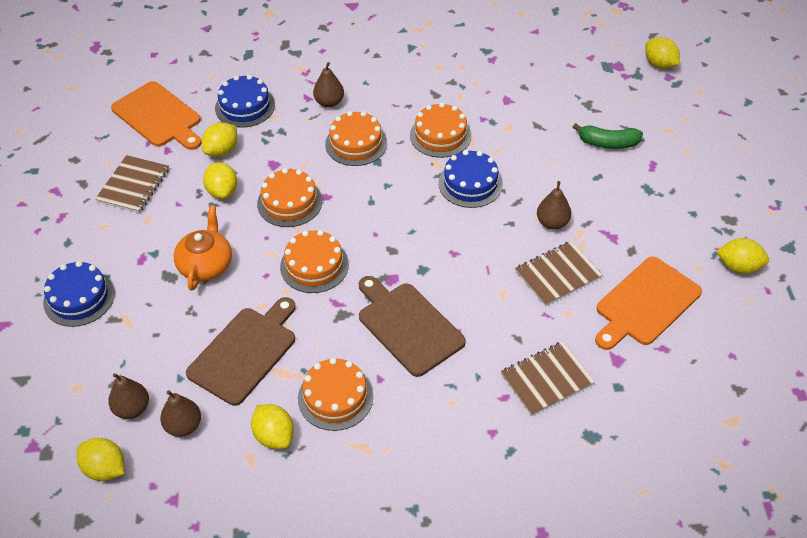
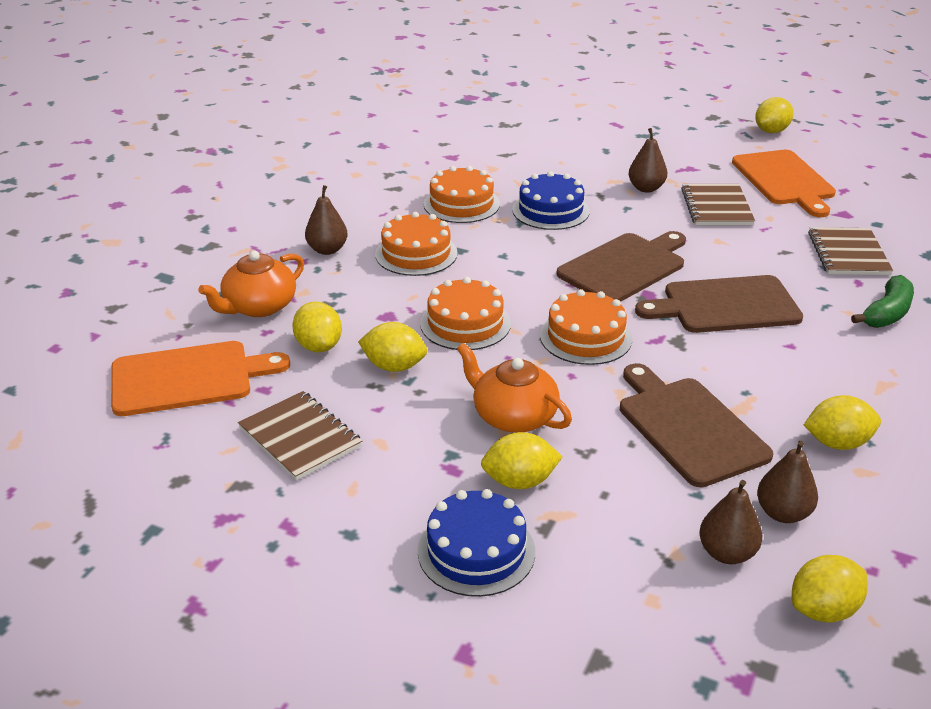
camera: 60 degrees left, 15 degrees down
(245, 106) = (259, 306): blue cake -> orange teapot
(335, 397) = (801, 382): orange cake -> none
(420, 253) = (624, 267): none -> brown cutting board
(608, 143) = (567, 132): green banana -> green banana (887, 313)
(659, 64) = (491, 81): yellow lemon -> yellow lemon (519, 481)

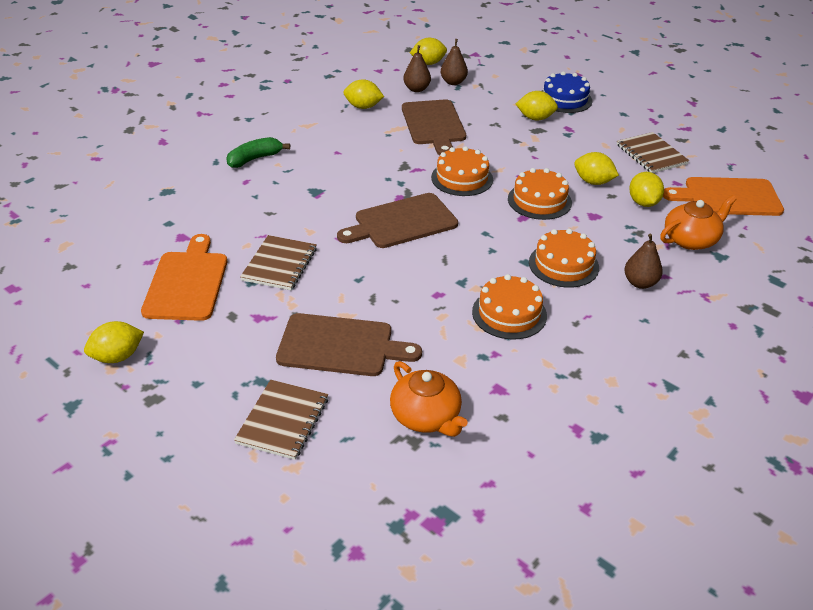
camera: 165 degrees left, 5 degrees up
(513, 416) = (527, 145): orange teapot -> orange teapot (426, 417)
(550, 210) = (429, 289): blue cake -> none
(646, 188) = (323, 299): brown pear -> none
(725, 305) = (353, 182): brown cutting board -> brown cutting board (340, 346)
(848, 254) = (225, 202): brown notebook -> brown notebook (283, 421)

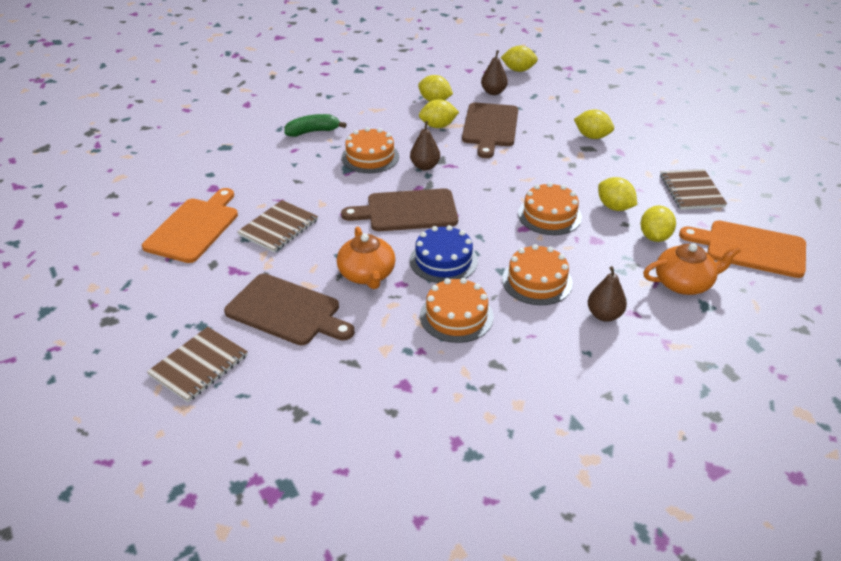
camera: 20 degrees right, 0 degrees up
(117, 357) = (103, 278): yellow lemon -> yellow lemon (438, 126)
(426, 417) = (322, 393): orange teapot -> orange teapot (367, 274)
(453, 82) = (532, 91): brown pear -> brown pear (425, 166)
(462, 178) = (487, 181): orange cake -> orange cake (370, 157)
(565, 99) = (633, 123): blue cake -> blue cake (443, 260)

